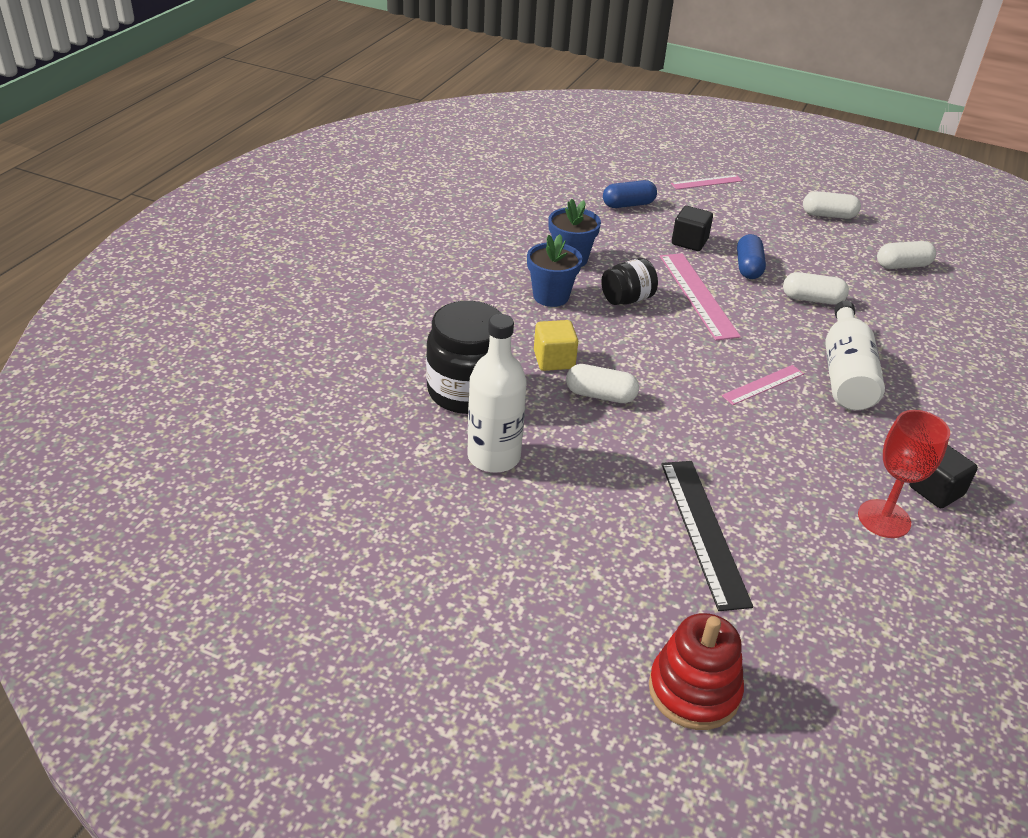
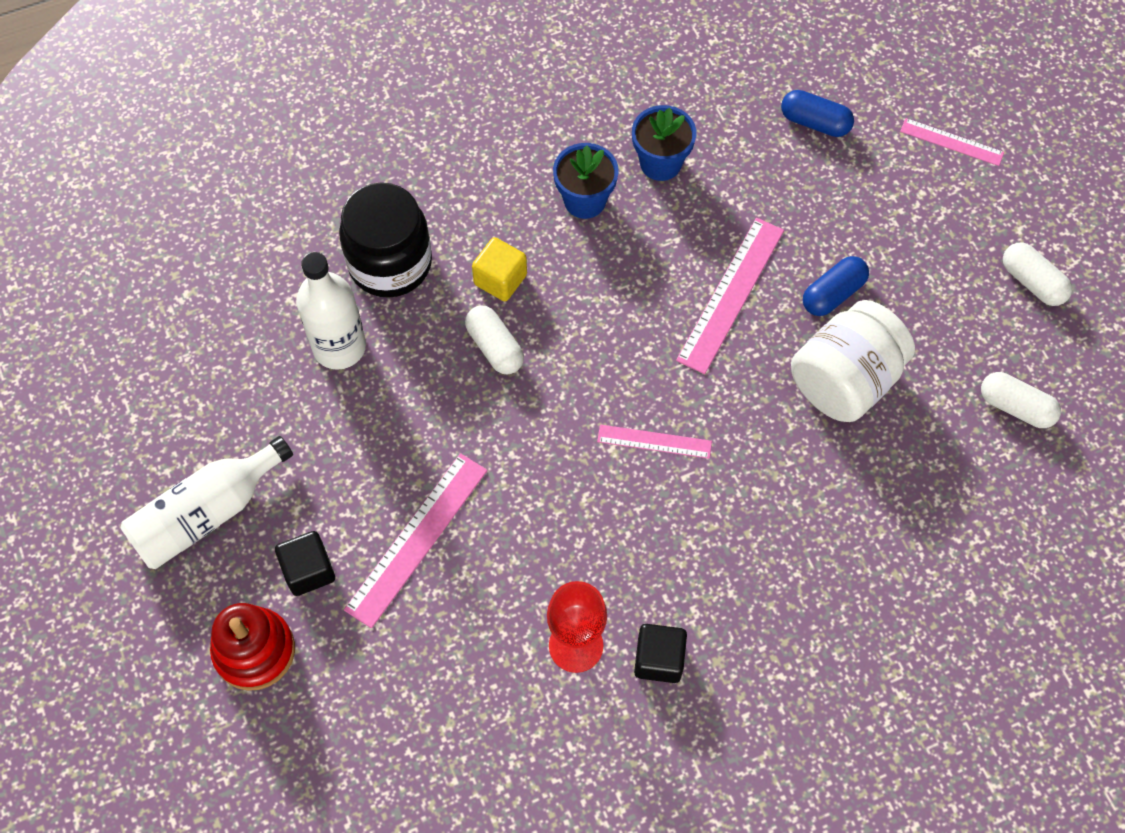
camera: 45 degrees right, 25 degrees up
(627, 299) = (653, 252): black jar -> none
(689, 242) = (814, 218): black cube -> black cube (308, 570)
(704, 531) = (417, 539): black ruler -> pink ruler
(812, 299) = (844, 380): white capsule -> white jar
(845, 373) = (752, 487): white bottle -> white bottle (207, 513)

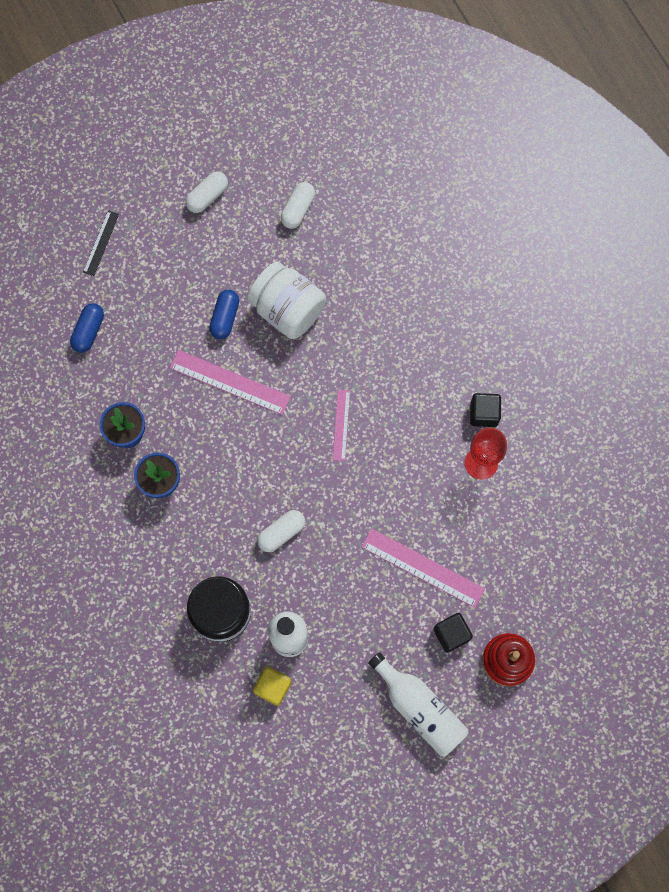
camera: 95 degrees left, 10 degrees up
(500, 279) = (229, 534): yellow cube -> yellow cube (273, 687)
(833, 294) = (225, 318): blue capsule -> blue capsule turned 60 degrees clockwise
(951, 142) = (101, 243): pink ruler -> black ruler

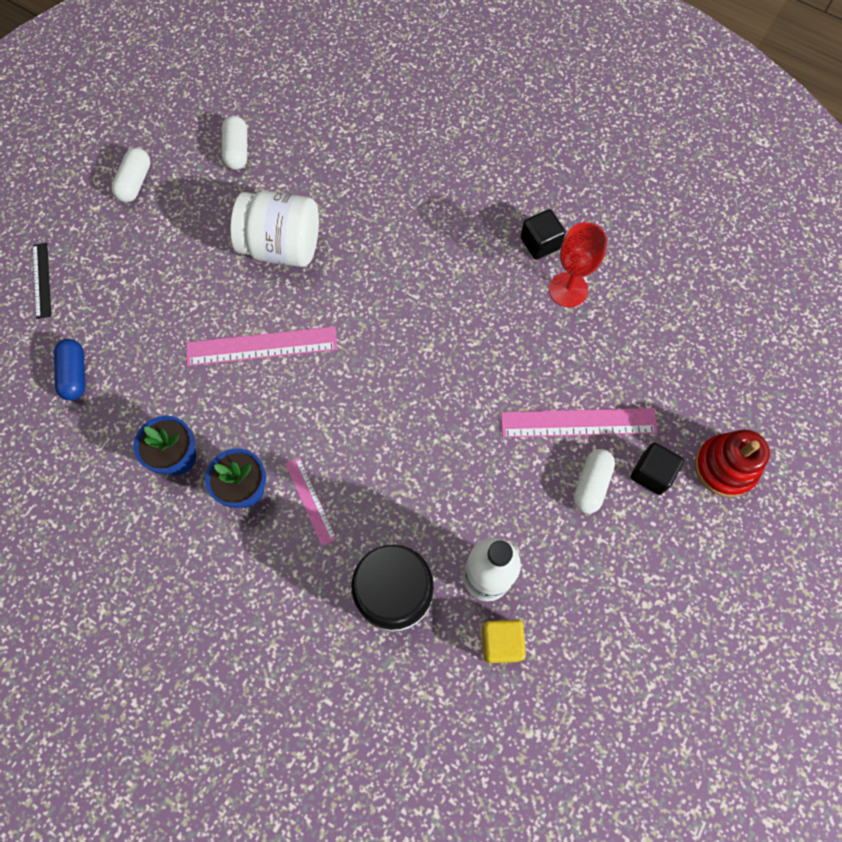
camera: 30 degrees left, 5 degrees down
(225, 318) = (220, 286): blue capsule -> none
(281, 533) = (409, 469): white capsule -> white capsule (591, 484)
(341, 425) = (405, 327): pink ruler -> pink ruler (310, 500)
(419, 708) = (671, 571): white bottle -> none

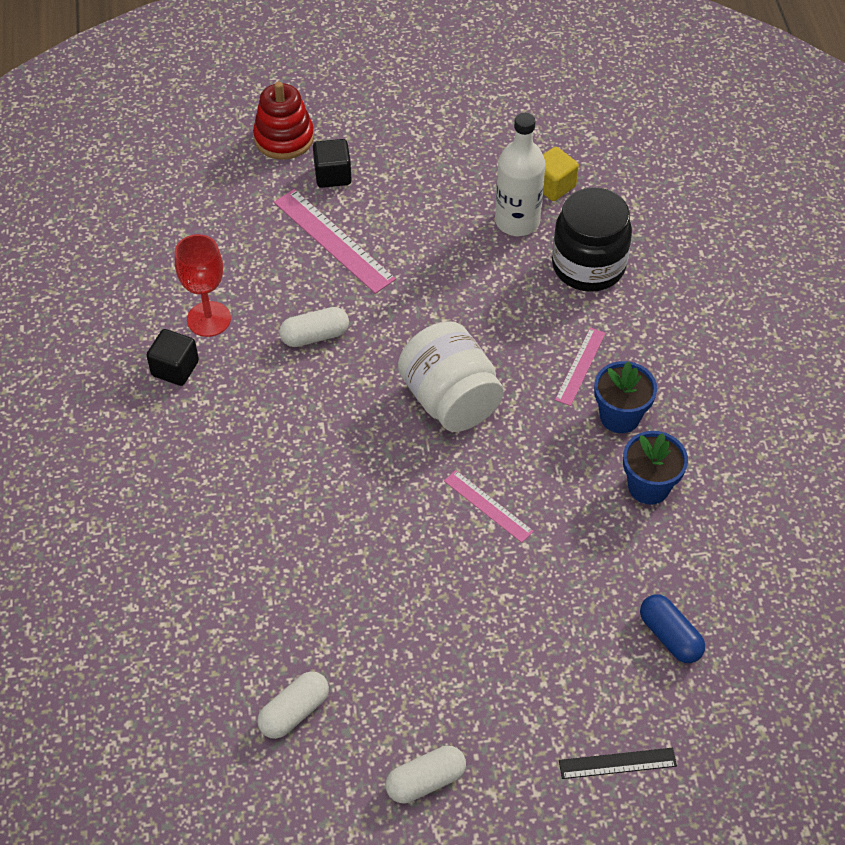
camera: 130 degrees left, 15 degrees down
(42, 280) = (617, 763): black ruler -> black ruler turned 45 degrees clockwise
(75, 374) = (670, 636): blue capsule -> blue capsule turned 75 degrees counterclockwise
(262, 346) = (488, 506): pink ruler -> pink ruler, size x0.58
(282, 246) = (371, 572): white jar -> white jar (450, 399)
(591, 484) = (379, 204): white capsule -> white capsule (315, 336)

